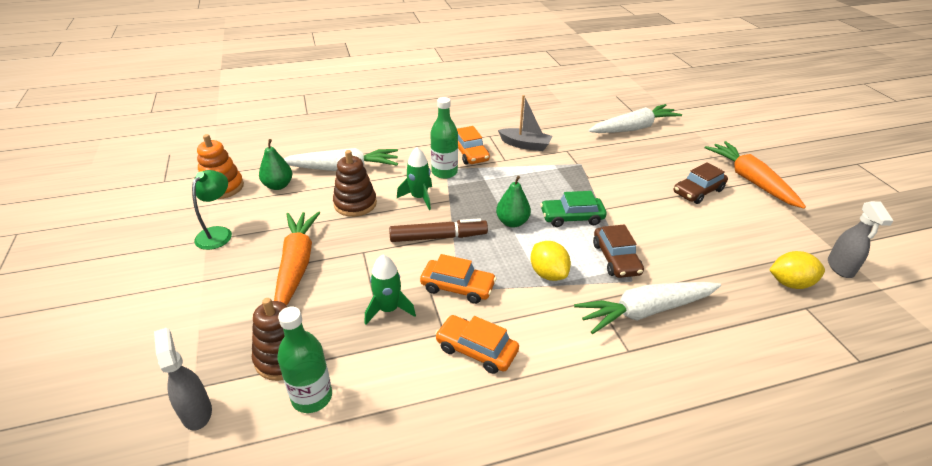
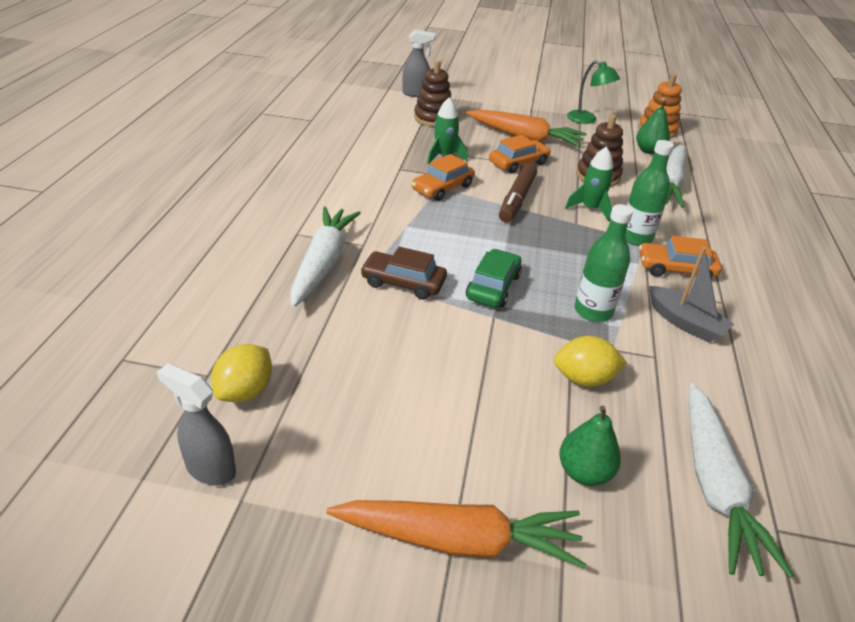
camera: 115 degrees right, 0 degrees up
(312, 397) = (393, 119): green bottle -> green bottle (593, 311)
(476, 350) = (371, 175): orange car -> orange car (518, 163)
(512, 222) = (511, 245): green pear -> green pear (584, 472)
(525, 145) = (685, 323): grey boat -> grey boat turned 90 degrees counterclockwise
(548, 274) = (419, 234): yellow lemon -> yellow lemon (584, 379)
(698, 191) = (473, 438): brown car -> none

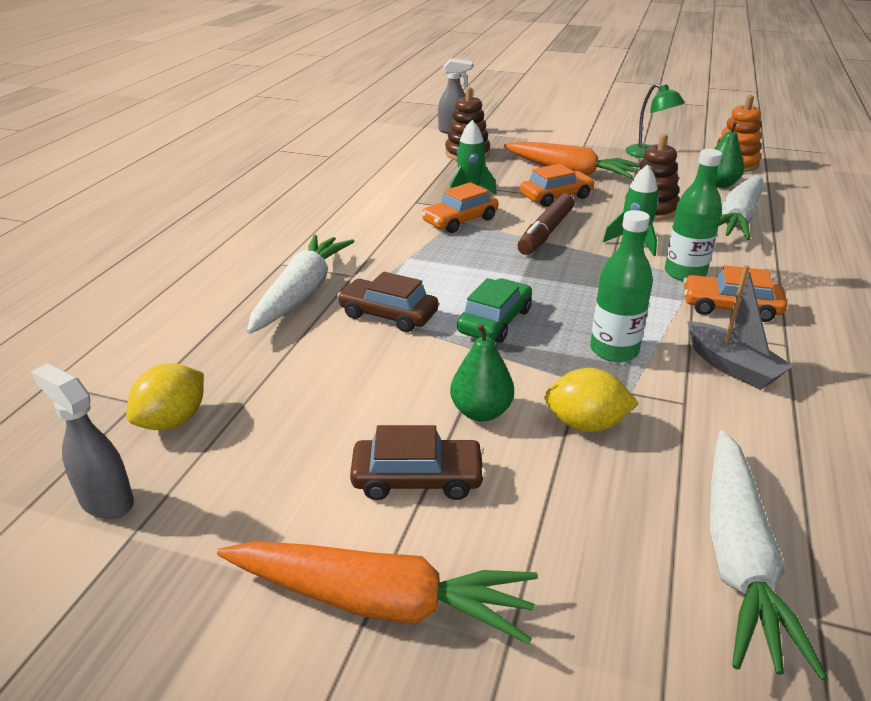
camera: 10 degrees right, 5 degrees down
(463, 433) = (417, 478): none -> brown car
(584, 472) = (562, 531): green pear -> green pear (481, 412)

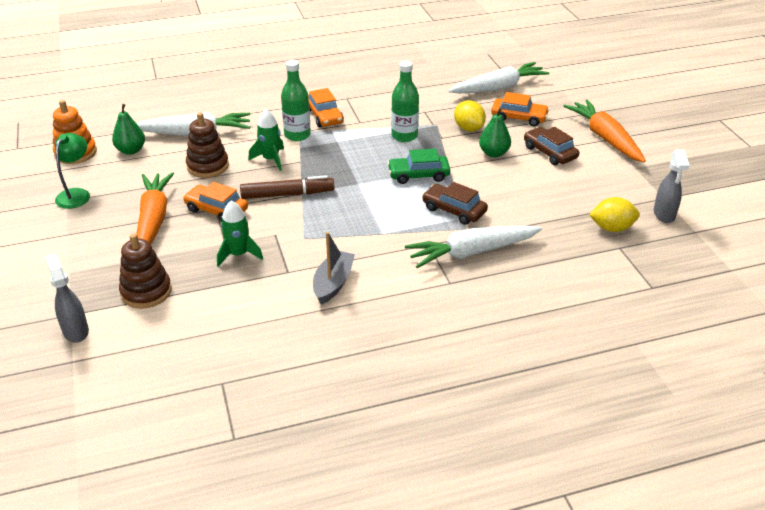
camera: 125 degrees left, 5 degrees up
(388, 314) = (454, 210): brown car -> brown car turned 135 degrees clockwise
(460, 220) = (302, 236): orange car -> orange car (519, 118)
(731, 366) = (382, 107): grey boat -> grey boat (333, 283)

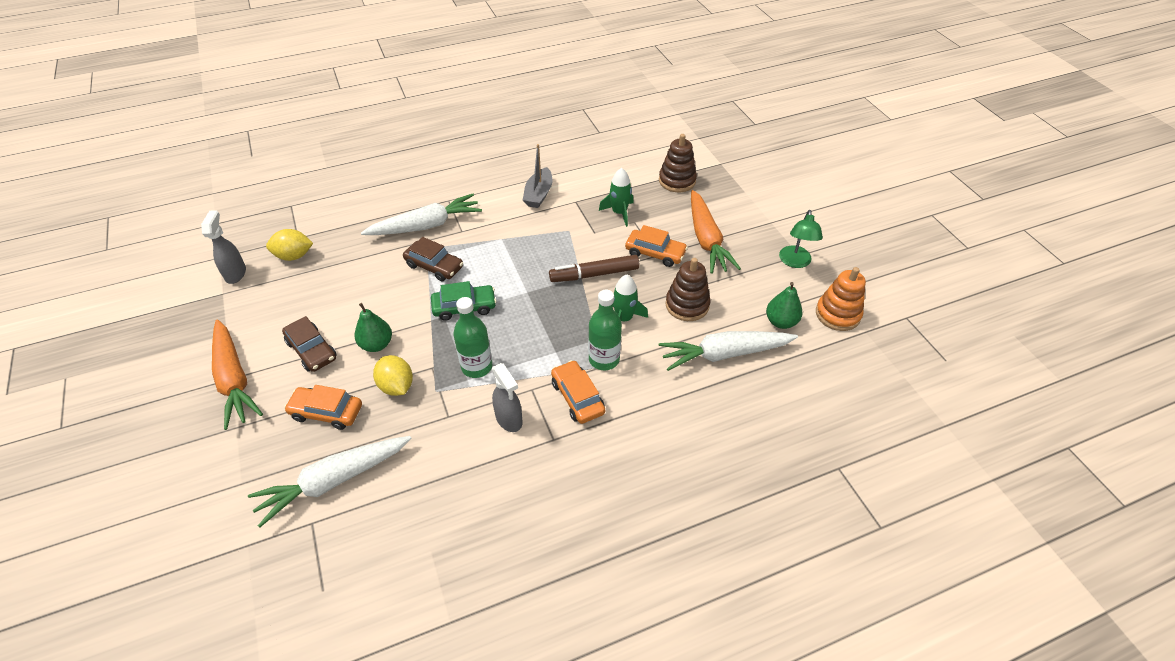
camera: 175 degrees right, 10 degrees up
(75, 331) = (709, 154): grey spray bottle -> grey spray bottle (509, 419)

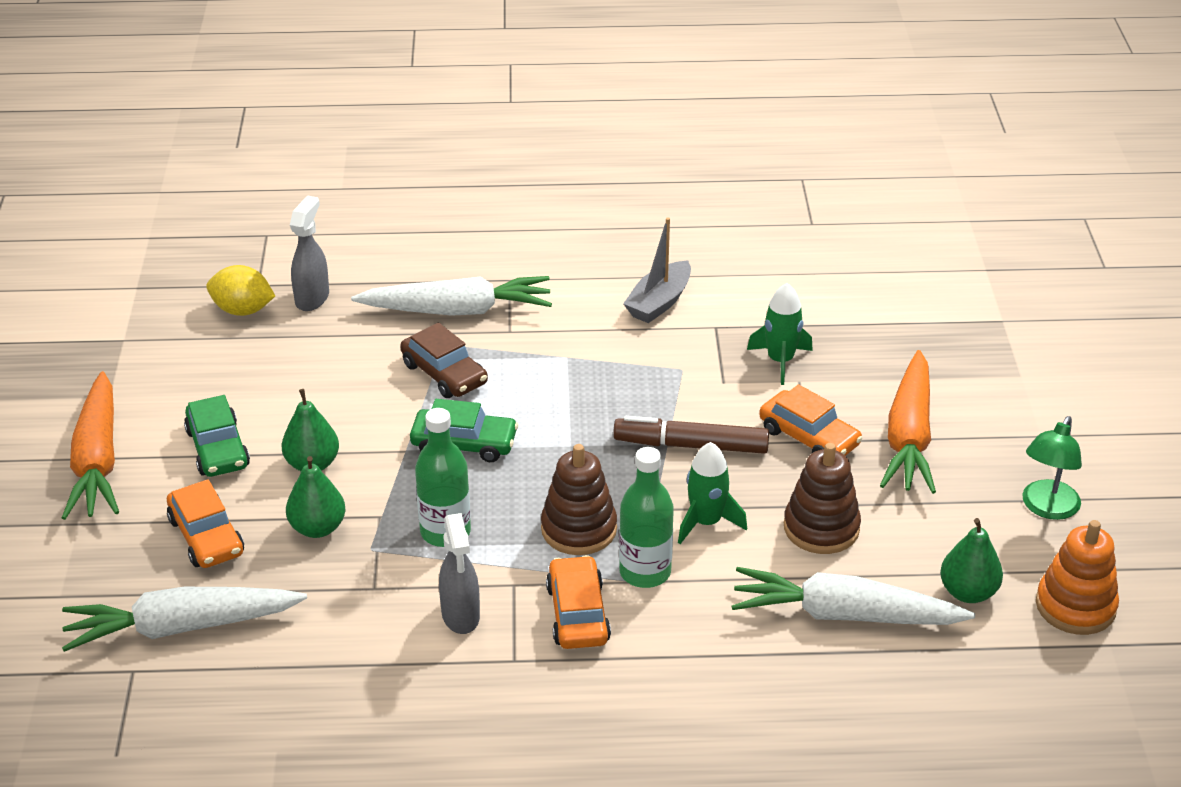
camera: 20 degrees right, 10 degrees down
(236, 273) = (151, 316): grey spray bottle -> grey spray bottle (312, 298)
(312, 350) = (218, 448): brown car -> green car
(326, 412) = (206, 536): orange car -> orange car turned 150 degrees counterclockwise
(396, 386) = (317, 528): yellow lemon -> green pear
(677, 181) = (907, 332): brown stacking toy -> brown stacking toy (579, 529)

